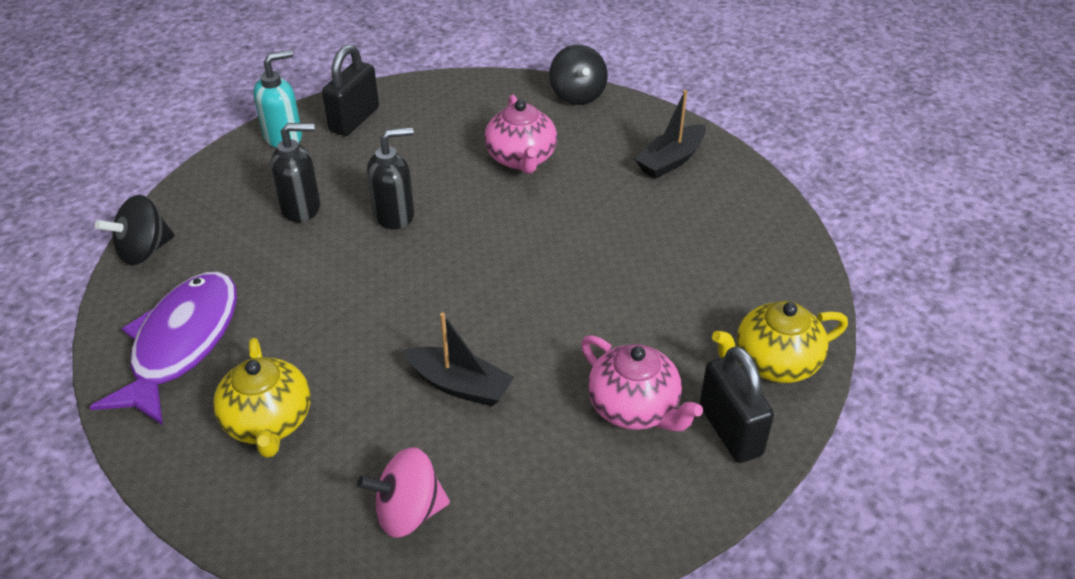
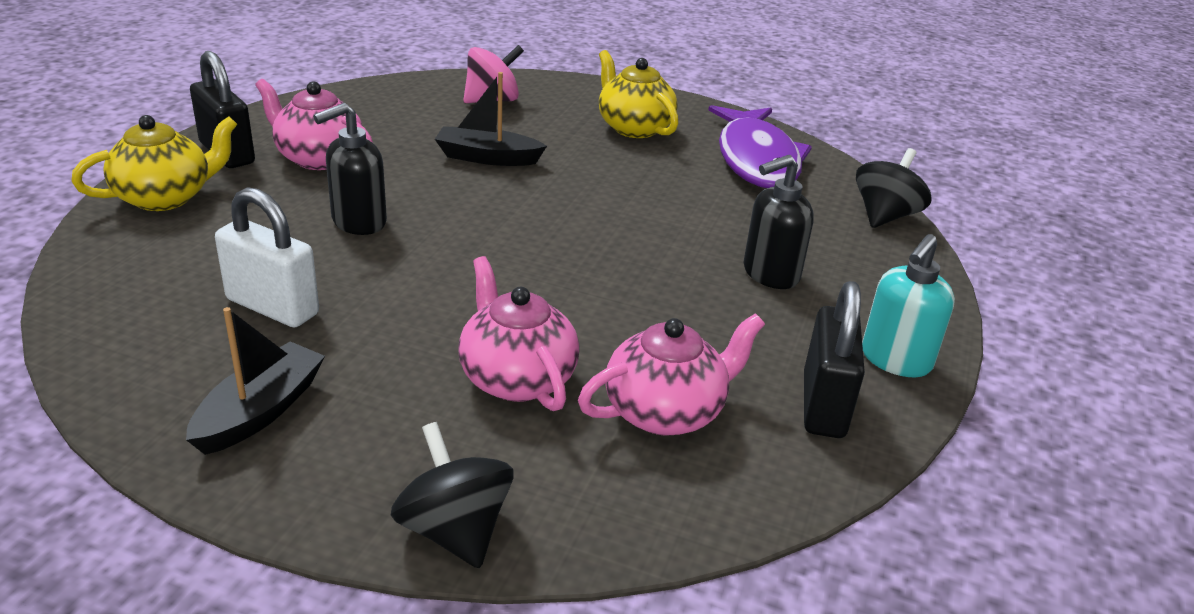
camera: 160 degrees right, 10 degrees down
(394, 215) = (650, 280): black soap dispenser -> black soap dispenser (358, 222)
(445, 129) = (666, 411): none -> pink teapot
(669, 229) = (272, 307): none -> white padlock

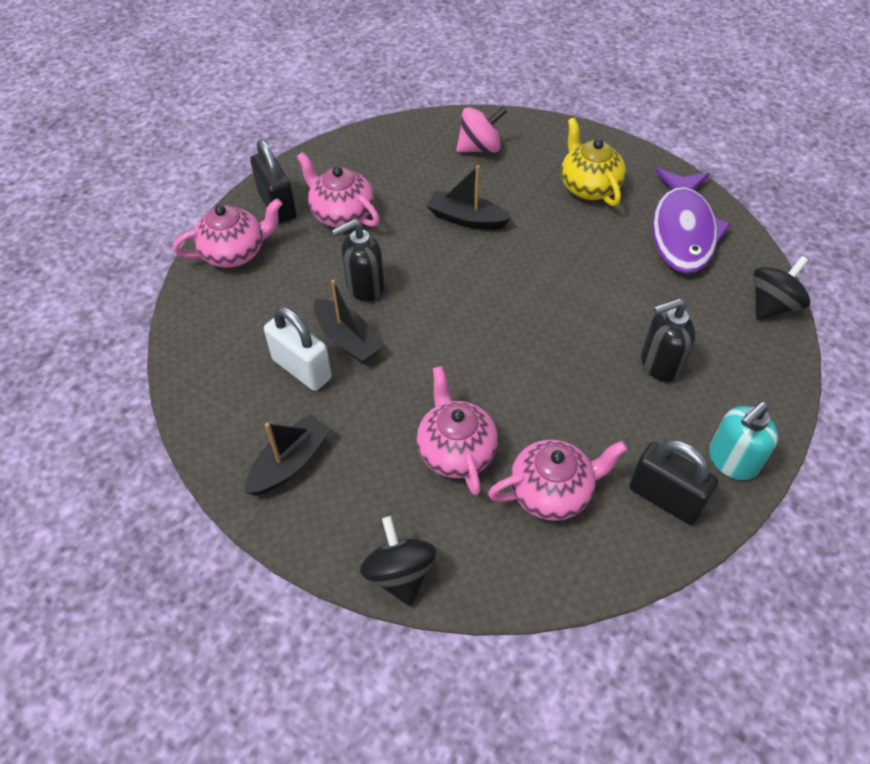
camera: 15 degrees right, 20 degrees up
(166, 197) = (235, 252): yellow teapot -> pink teapot
(339, 273) = (347, 339): none -> black boat
(823, 405) = (665, 498): black padlock -> black padlock turned 75 degrees counterclockwise

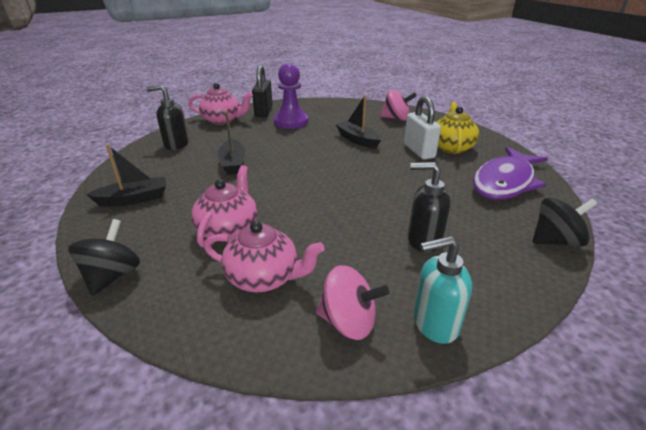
camera: 30 degrees right, 20 degrees down
(302, 369) = (194, 166): white padlock -> white padlock (419, 151)
(341, 214) = (291, 121): pink teapot -> purple pawn
(364, 287) = (268, 148): black soap dispenser -> black soap dispenser (176, 144)
(665, 498) = (348, 322): black padlock -> pink spinning top

